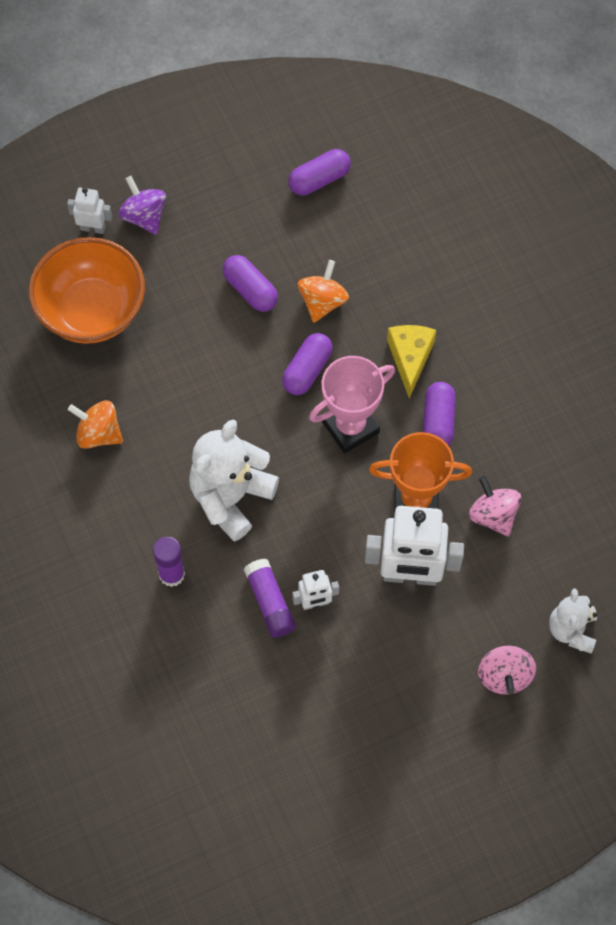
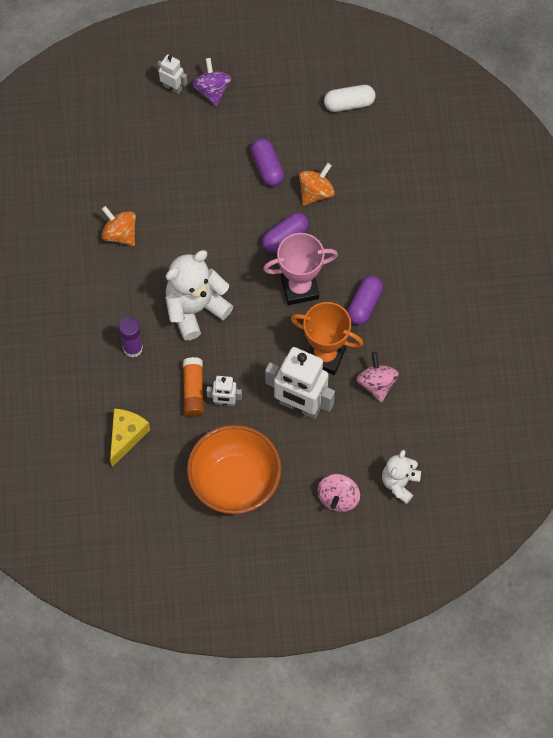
camera: 20 degrees right, 0 degrees up
(92, 311) = (149, 146): orange bowl -> orange bowl (235, 482)
(270, 602) = (193, 391): purple glue stick -> orange glue stick
(319, 179) = (349, 103): purple capsule -> white capsule
(410, 358) = (362, 253): yellow cheese -> yellow cheese (126, 436)

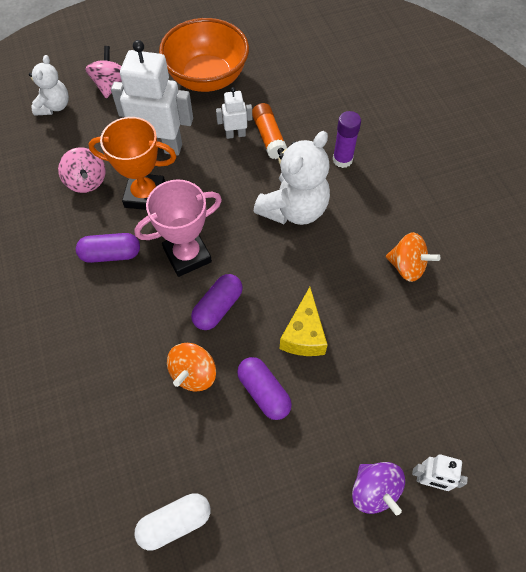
camera: 165 degrees right, 5 degrees down
(126, 436) = (317, 90): yellow cheese -> yellow cheese (304, 334)
(364, 305) = (111, 254): purple capsule -> purple capsule turned 75 degrees clockwise

